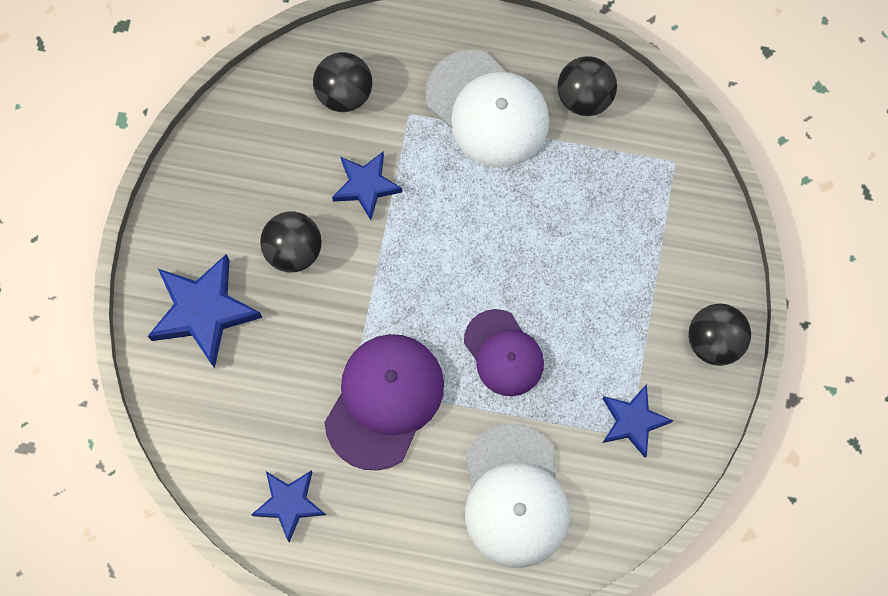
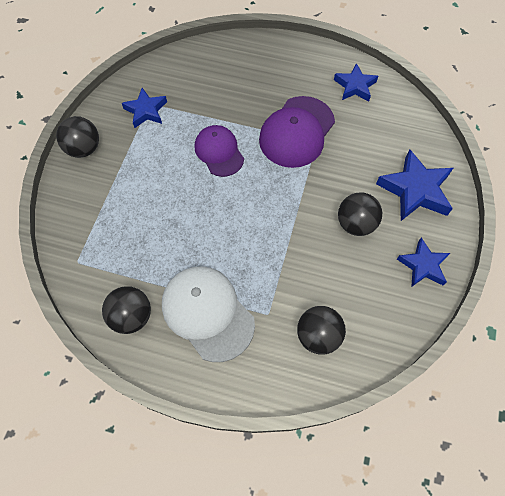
camera: 175 degrees left, 10 degrees down
(366, 186) = (303, 263): blue star -> blue star (423, 265)
(514, 496) = (223, 80): white cap -> none

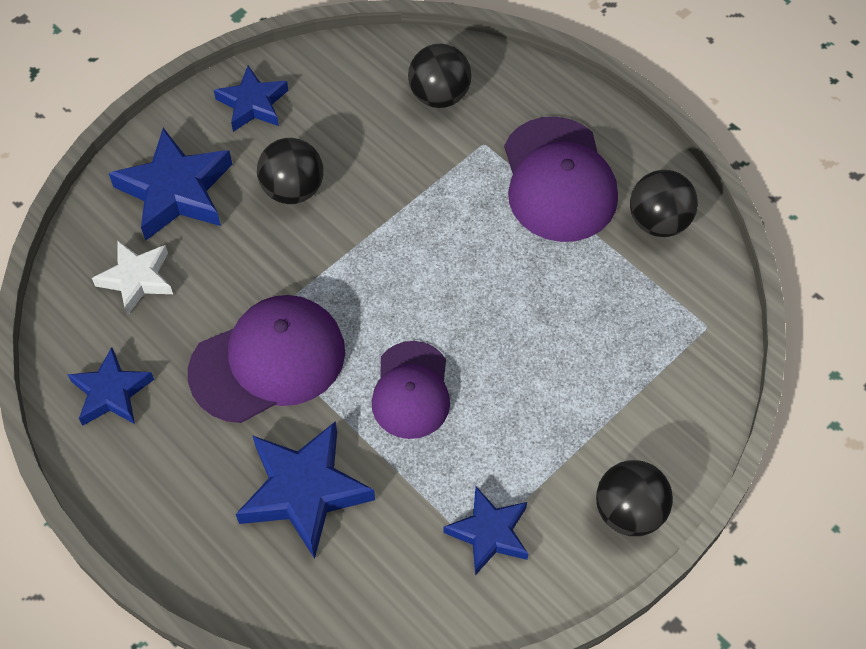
camera: 150 degrees left, 5 degrees down
(207, 313) = (558, 180): white cap -> purple cap
(239, 89) = (304, 491): none -> blue star
(391, 137) = (136, 279): none -> white star

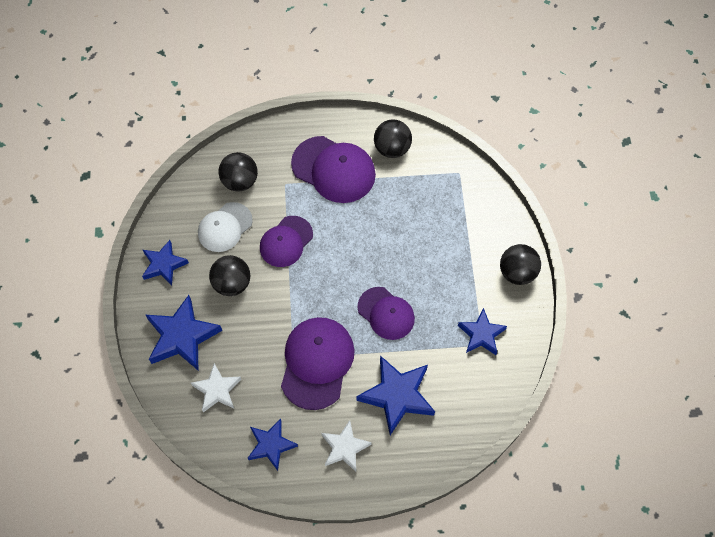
camera: 50 degrees left, 5 degrees up
(177, 481) = (345, 448): none -> white star
(361, 126) = (225, 227): none -> white cap
(405, 203) = (286, 241): none -> purple cap

